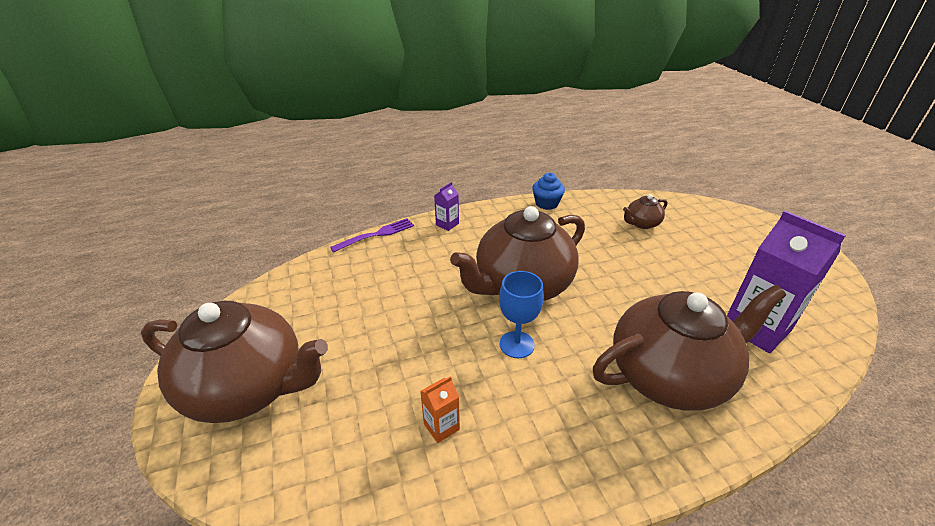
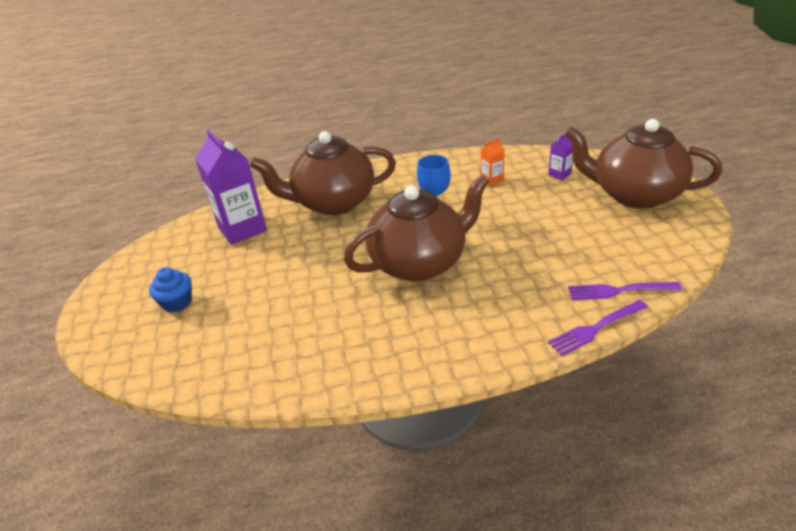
camera: 170 degrees left, 0 degrees up
(344, 261) = (619, 291): none -> purple fork
(447, 224) = (501, 344): purple carton -> purple carton (559, 174)
(546, 203) = (350, 381): blue cupcake -> blue cupcake (177, 302)
(641, 223) = (243, 338): brown teapot -> none

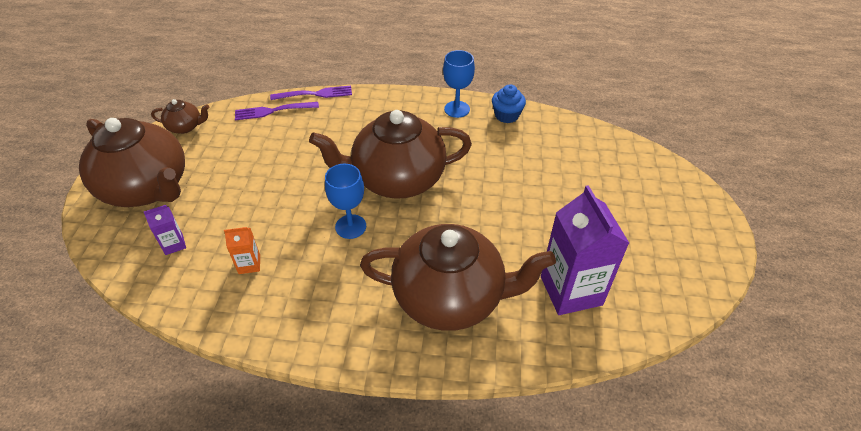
camera: 165 degrees left, 10 degrees up
(177, 302) = (630, 208): blue cupcake -> blue cupcake (506, 115)
(393, 364) = (457, 109): none -> blue goblet
(619, 291) = (273, 111): purple fork -> purple fork turned 150 degrees clockwise
(686, 246) = (185, 127): none -> brown teapot

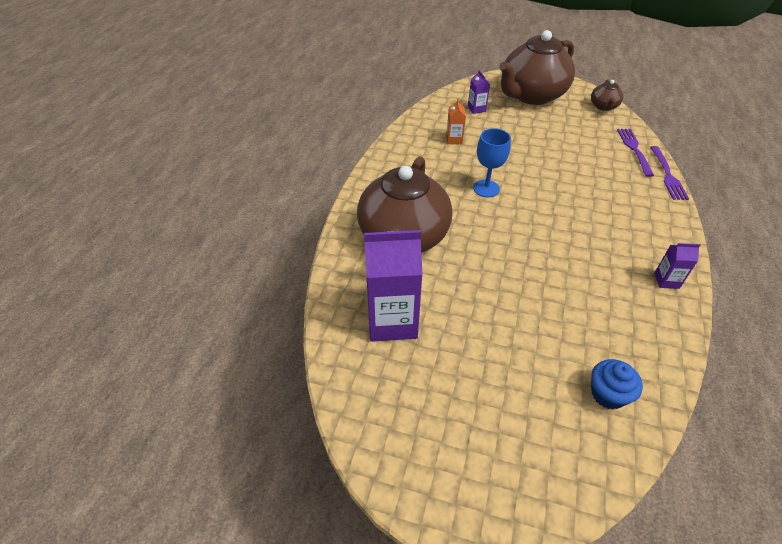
camera: 100 degrees right, 0 degrees up
(397, 179) = (544, 220): brown teapot -> none
(457, 109) = (666, 280): blue goblet -> purple carton
(506, 115) = (664, 327): blue cupcake -> blue cupcake (608, 394)

